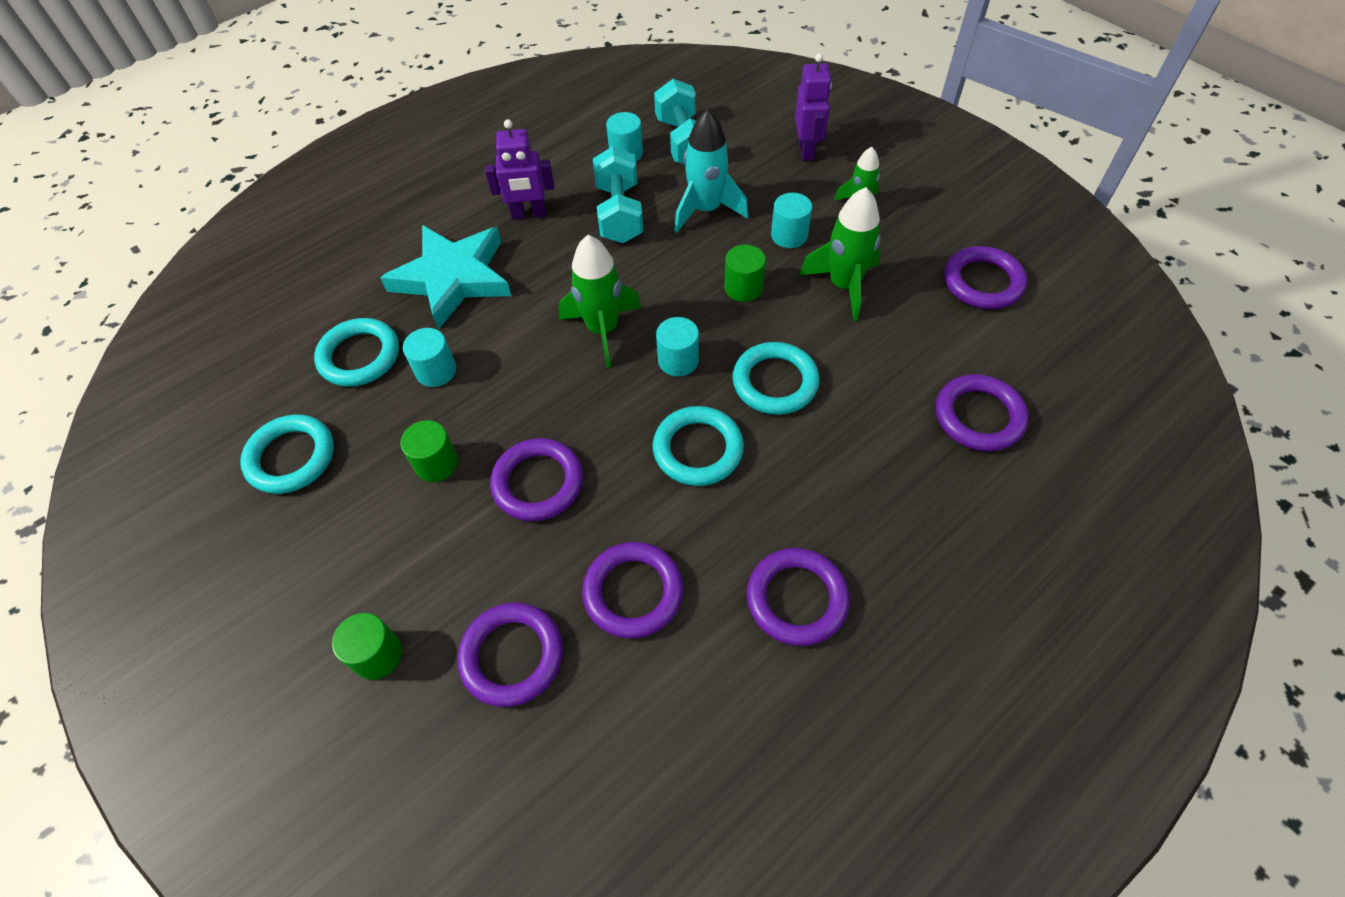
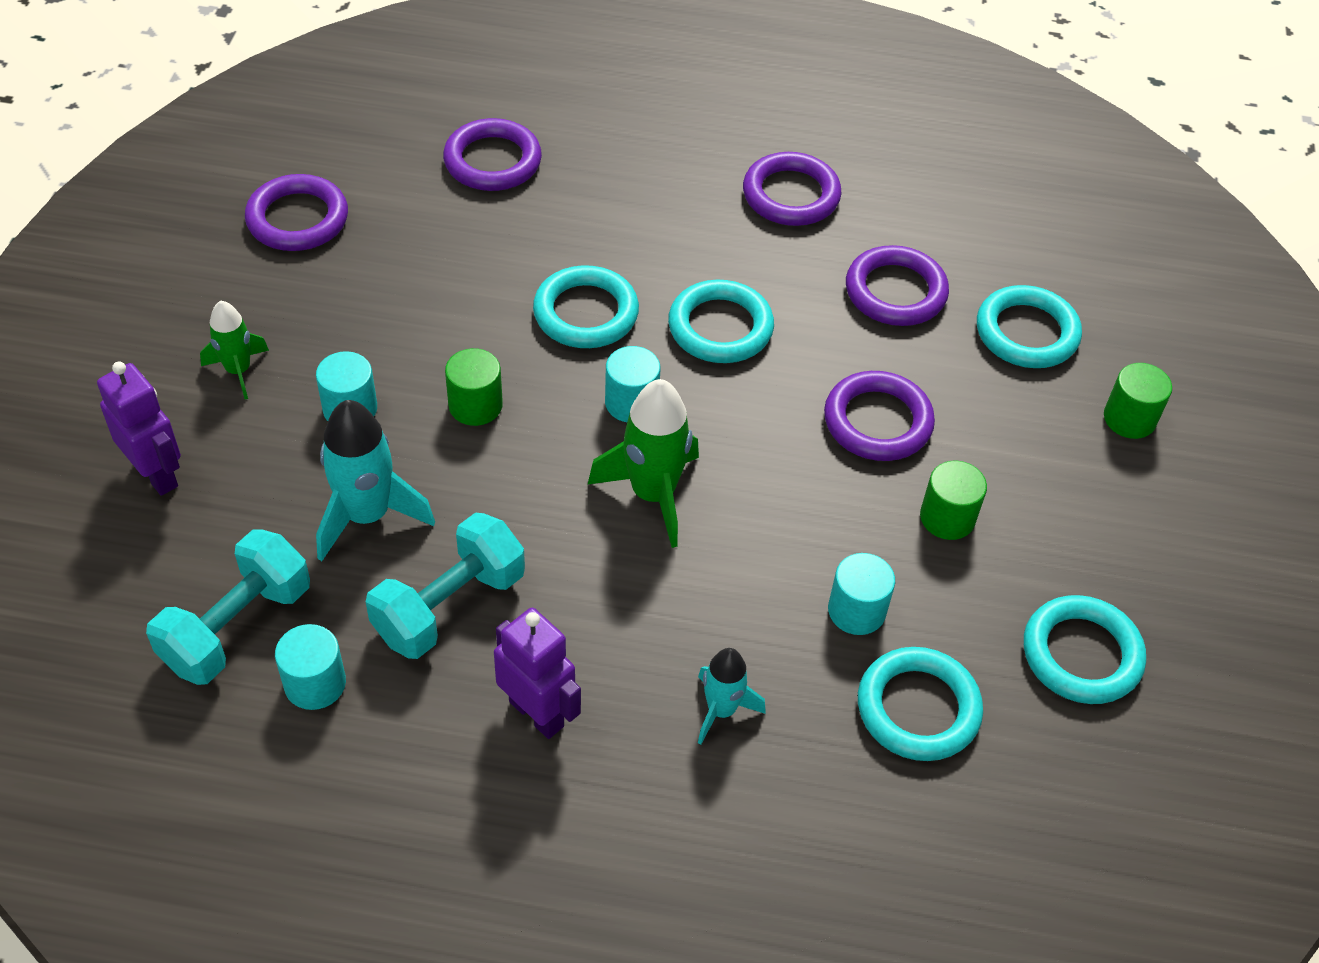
camera: 135 degrees left, 5 degrees down
(453, 278) = (721, 710): turquoise star -> turquoise rocket
(512, 656) = (1026, 333): purple ring -> turquoise ring
(807, 150) = (157, 474): purple robot -> purple robot turned 90 degrees clockwise
(843, 286) = (397, 323): green rocket -> none

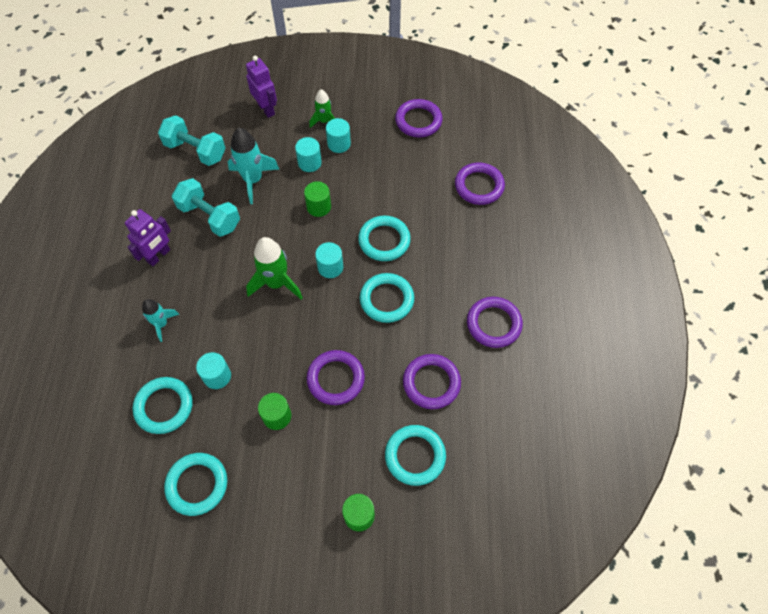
camera: 85 degrees right, 10 degrees up
(157, 474) = (266, 109): purple robot -> purple robot turned 75 degrees counterclockwise
(315, 683) = (171, 180): turquoise cylinder -> turquoise cylinder (339, 144)

